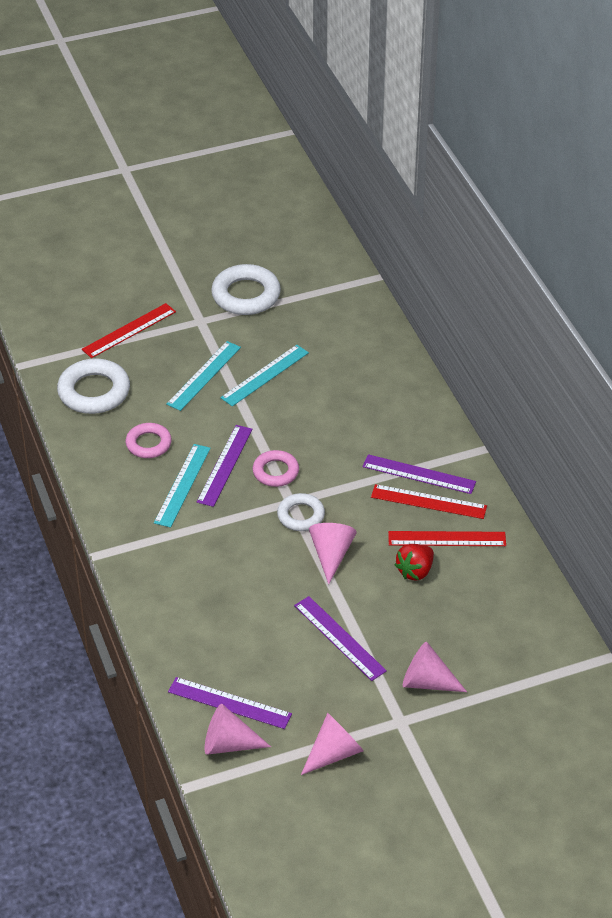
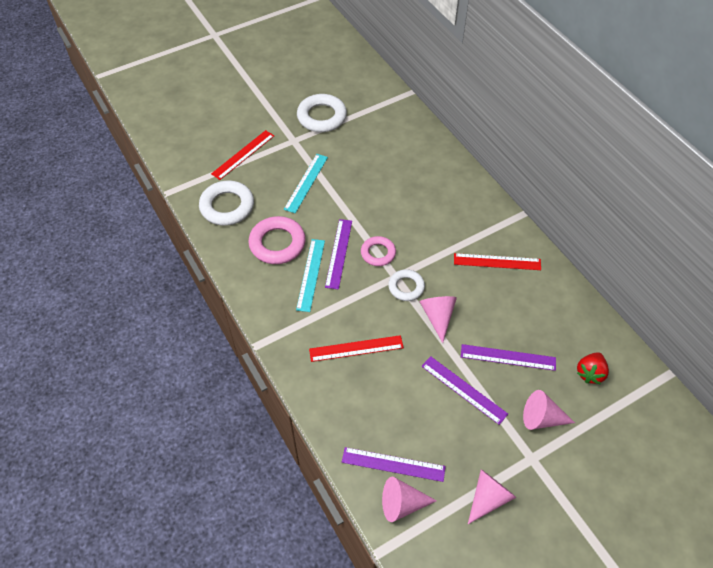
camera: 10 degrees left, 10 degrees up
(148, 444) = (277, 243): pink ring -> pink ring, size x1.62
(265, 375) = (350, 176): turquoise ruler -> none
(415, 571) = (504, 322): red strawberry -> red strawberry (590, 373)
(419, 474) = (483, 240): purple ruler -> purple ruler (508, 357)
(447, 539) = (519, 290): red ruler -> red ruler (356, 348)

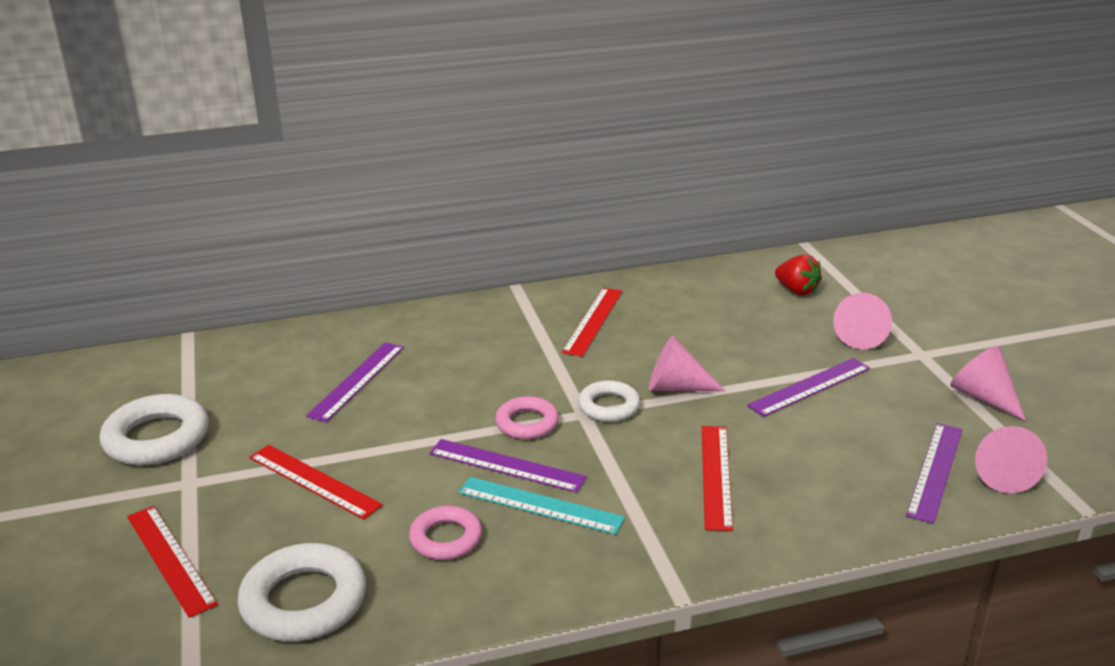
camera: 75 degrees left, 25 degrees down
(277, 243) = (446, 538): pink ring -> pink ring, size x0.62
(306, 183) = (314, 481): turquoise ruler -> red ruler
(508, 357) = (761, 342): purple ruler -> purple ruler (357, 380)

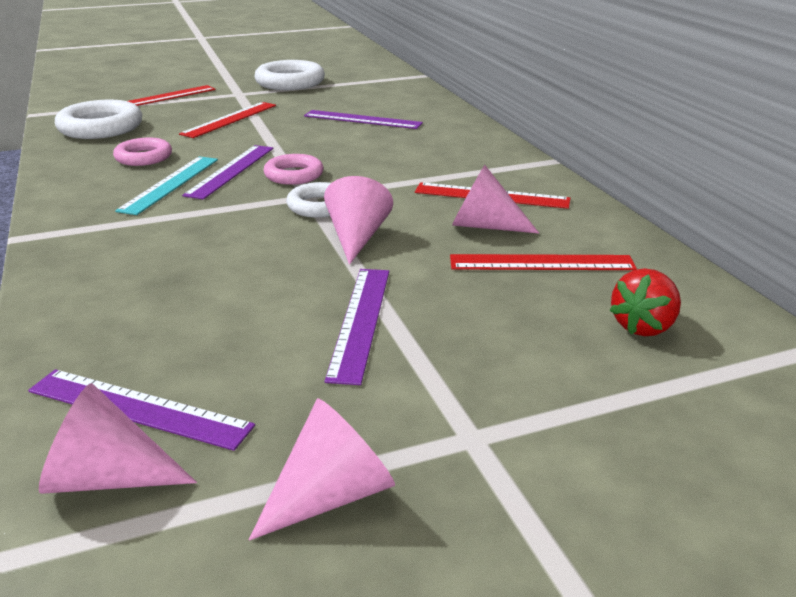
camera: 85 degrees right, 0 degrees up
(716, 476) = (184, 256): red ruler -> red ruler (541, 263)
(809, 387) = (360, 321): purple ruler -> purple ruler turned 45 degrees clockwise
(861, 336) = (517, 377): pink cone -> pink cone (484, 226)

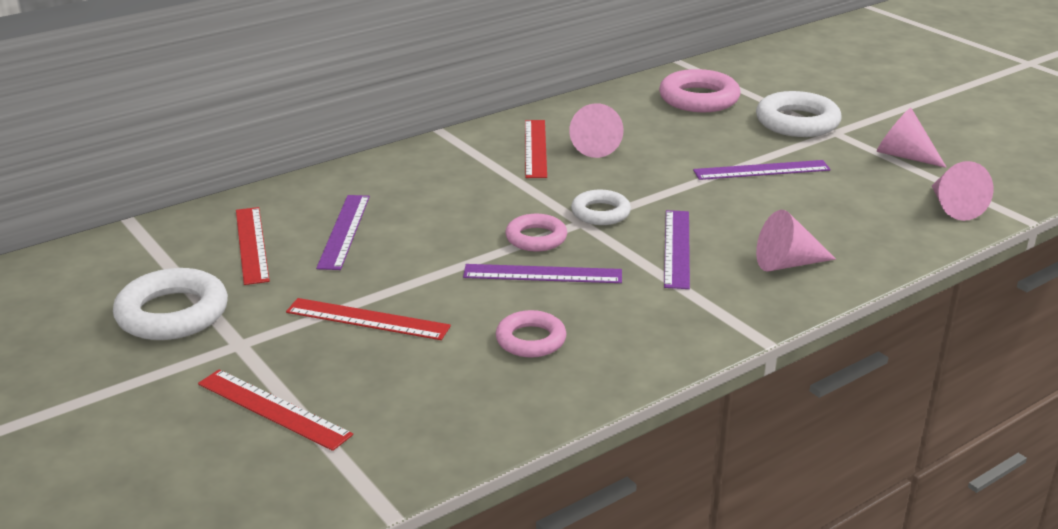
camera: 105 degrees left, 0 degrees up
(101, 128) = (435, 414): white ring -> white ring (797, 122)
(138, 408) = (903, 214): purple ruler -> purple ruler (677, 248)
(170, 184) = (596, 298): turquoise ruler -> none
(357, 237) = (649, 188): pink cone -> pink cone (787, 264)
(541, 263) = (641, 126): red ruler -> red ruler (251, 244)
(643, 326) = (699, 99): red strawberry -> pink ring

